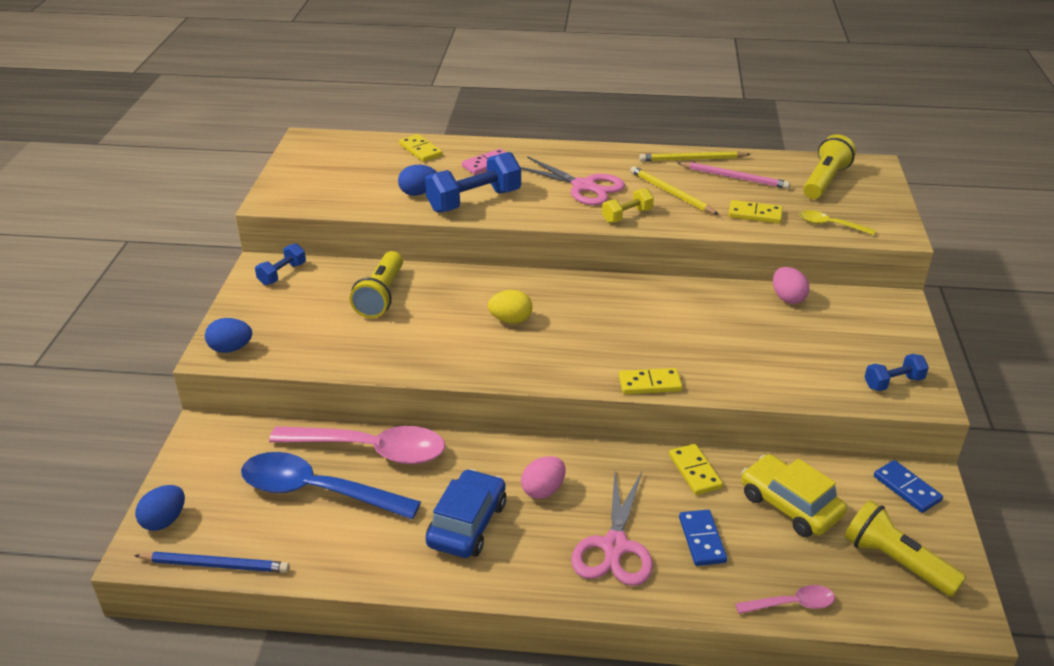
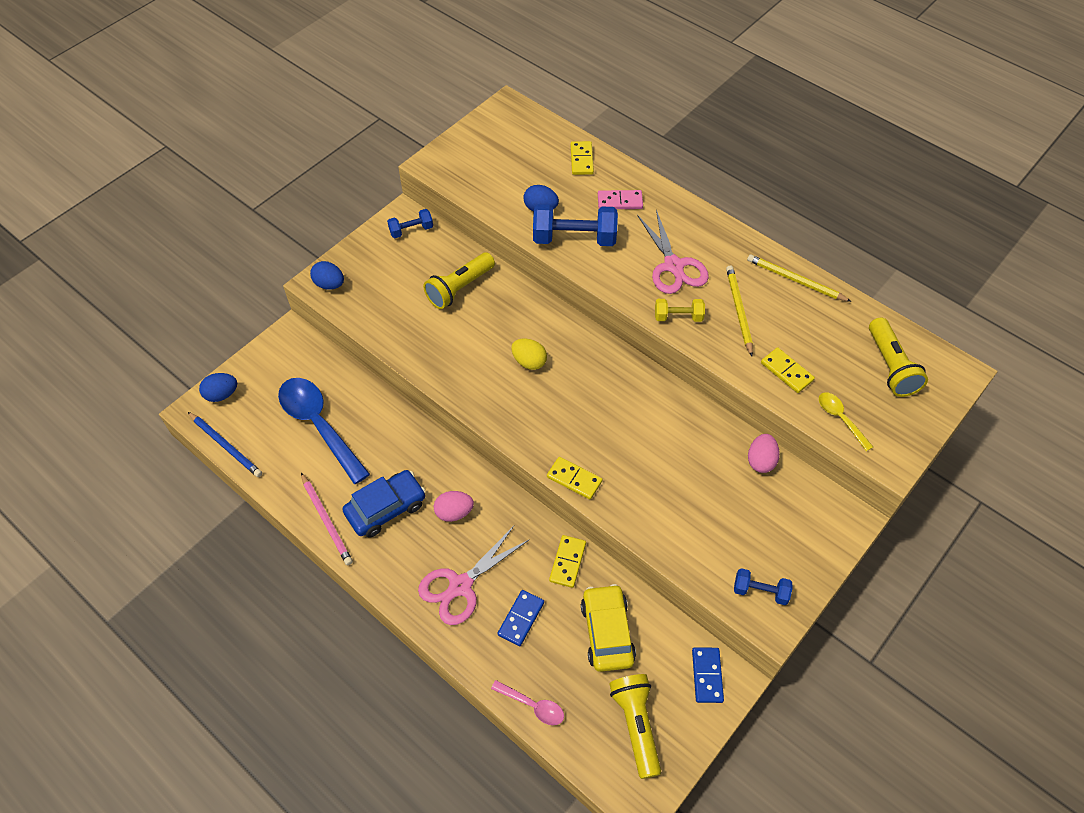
camera: 35 degrees right, 20 degrees up
(371, 450) = (375, 411): pink spoon -> none
(734, 178) = (811, 320): pink pencil -> pink pencil (326, 520)
(824, 181) = (890, 366): yellow flashlight -> yellow flashlight turned 105 degrees clockwise

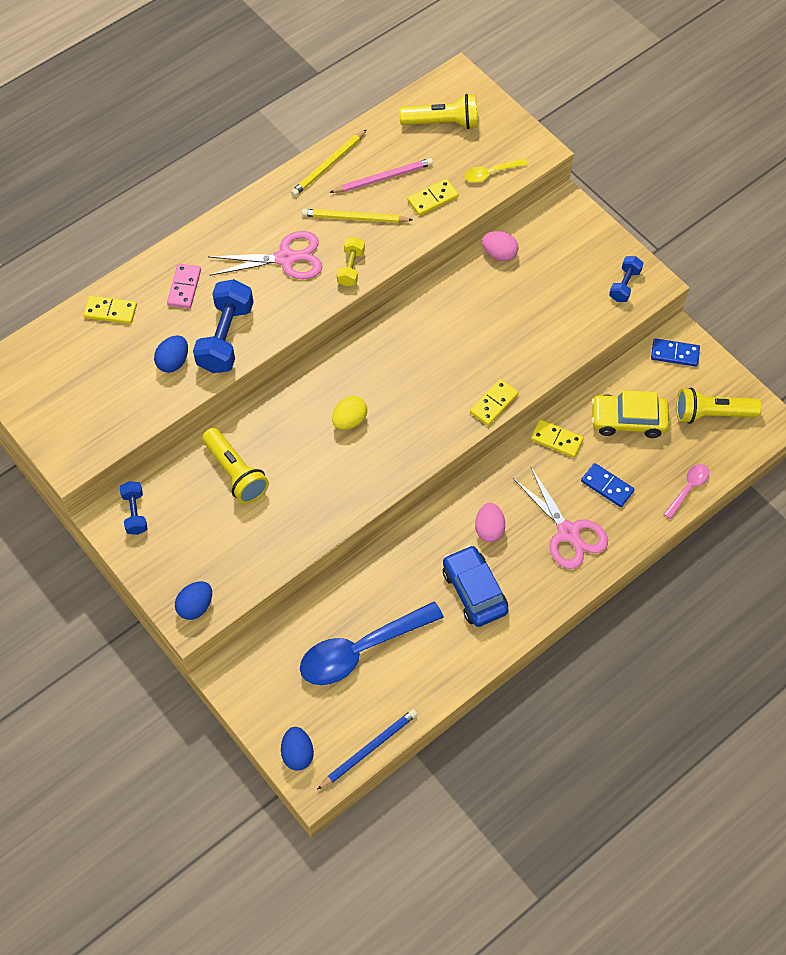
camera: 80 degrees left, 5 degrees up
(326, 520) = (479, 648): pink pencil -> pink pencil (383, 178)

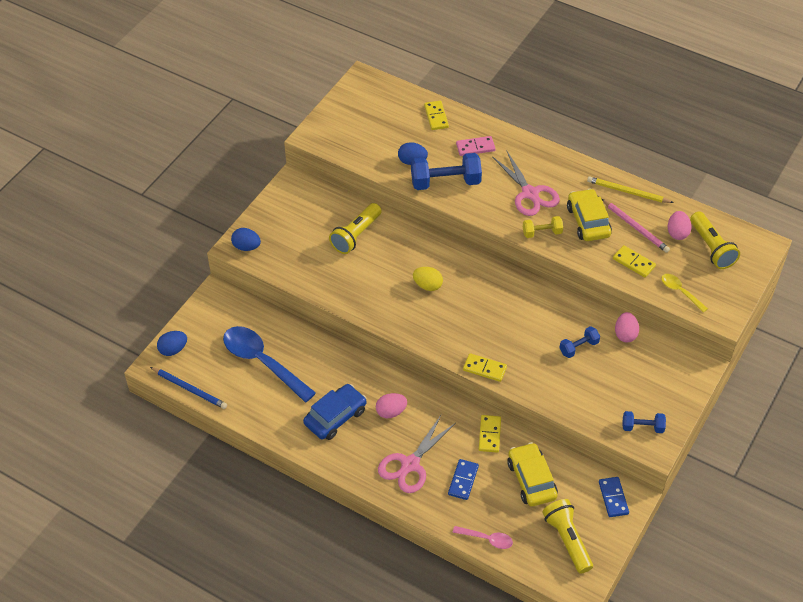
camera: 70 degrees right, 10 degrees down
(135, 513) = (302, 193): blue dumbbell -> blue dumbbell (578, 347)
(354, 218) = (588, 221): yellow pencil -> yellow car
(408, 144) = (677, 233): none -> pink egg

